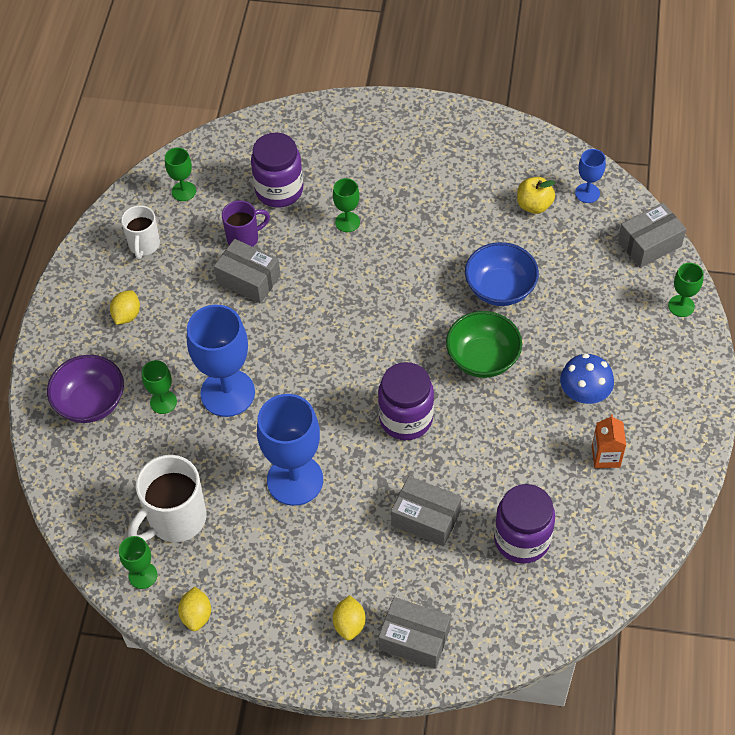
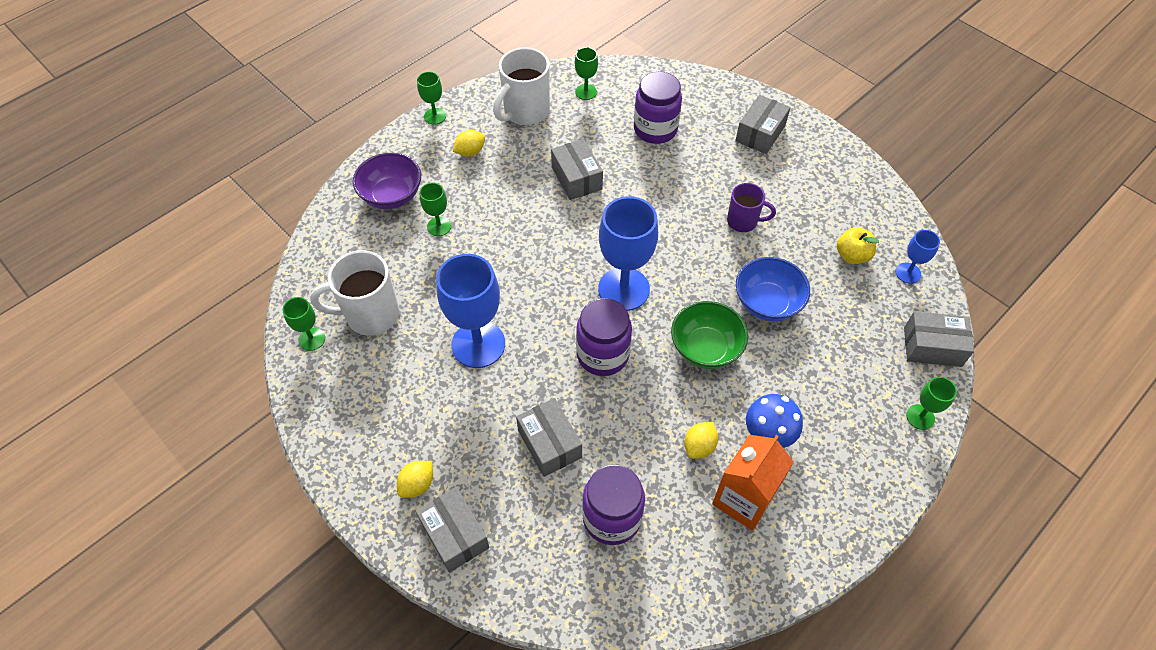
camera: 35 degrees right, 0 degrees up
(144, 245) = (525, 112): white mug -> white mug, size x1.63
(196, 615) = (319, 395): yellow lemon -> yellow lemon (699, 446)
(227, 393) = (488, 249): blue goblet -> blue goblet (623, 289)
(244, 238) = (599, 148): purple mug -> purple mug (743, 221)
(347, 222) = (687, 181): green goblet -> green goblet (435, 116)
(374, 139) = (760, 133): none -> grey box
(605, 456) = (743, 499): orange carton -> orange carton, size x1.70

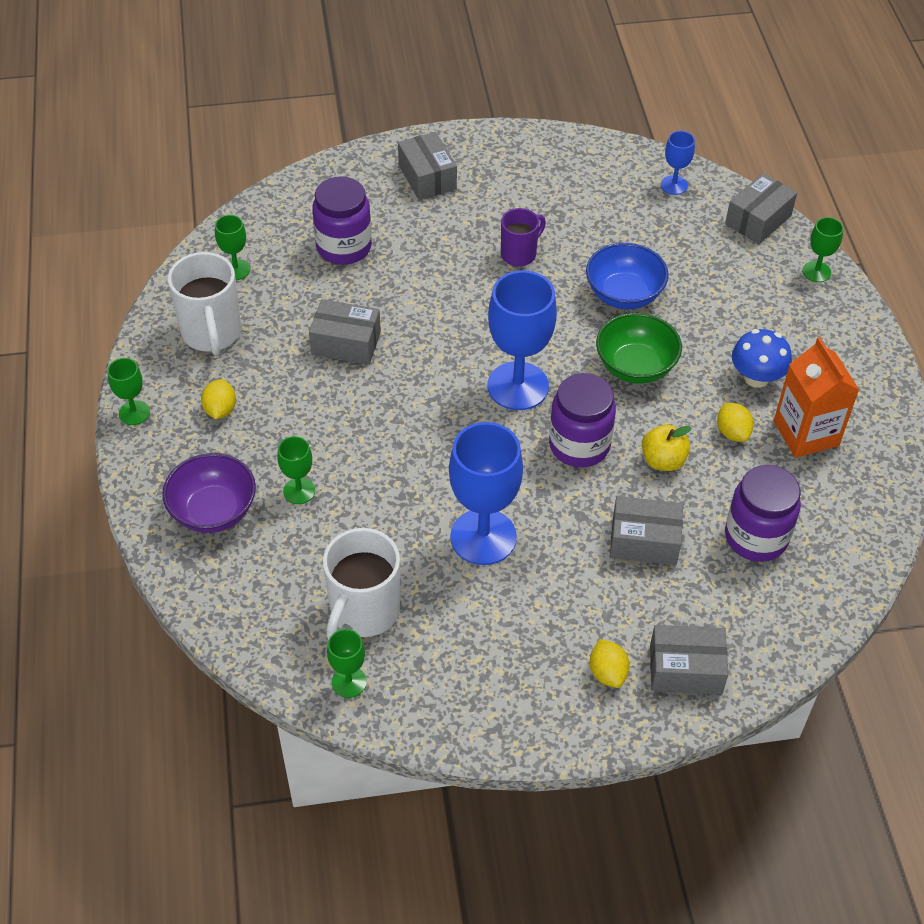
camera: 55 degrees left, 5 degrees down
(852, 255) = (624, 207): yellow apple -> yellow apple (663, 460)

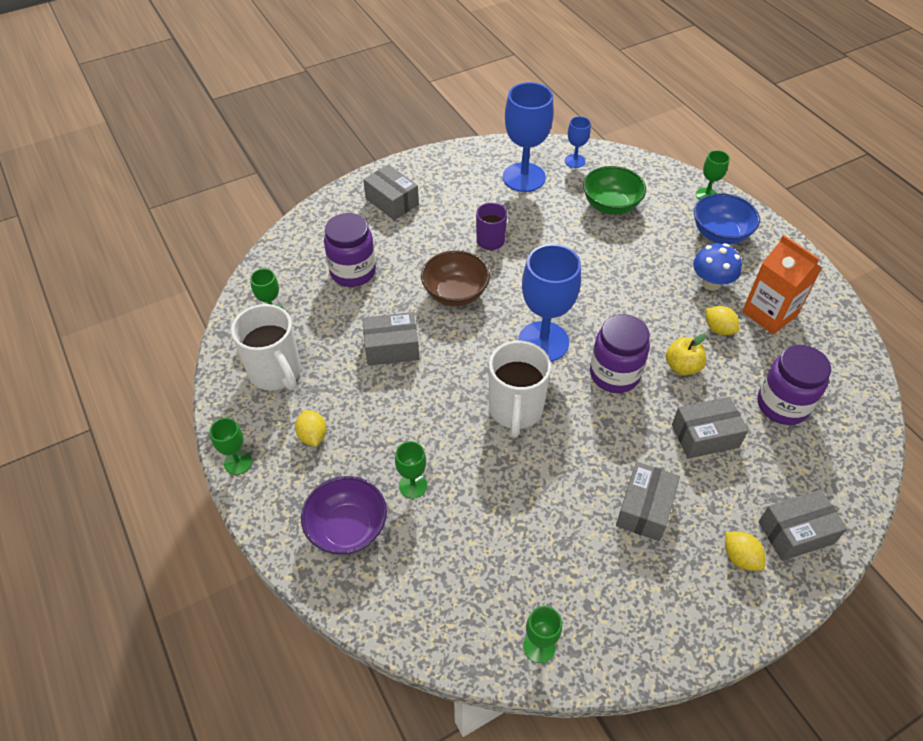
camera: 20 degrees left, 0 degrees up
(363, 612) = (519, 576): white mug -> white mug (515, 410)
(446, 304) = (455, 293): none -> brown bowl
(483, 537) = (582, 474): blue goblet -> blue goblet (524, 177)
(624, 294) = (583, 249): blue bowl -> blue bowl (720, 234)
(635, 366) = (621, 300): green bowl -> green bowl (610, 205)
(758, 220) = (646, 170): grey box -> grey box (644, 509)

